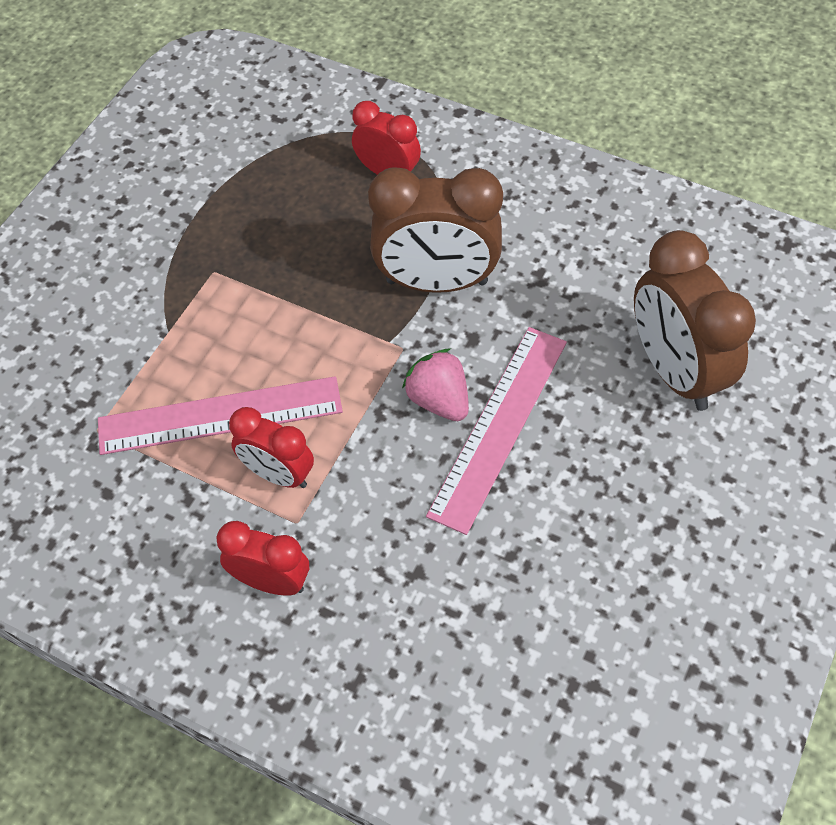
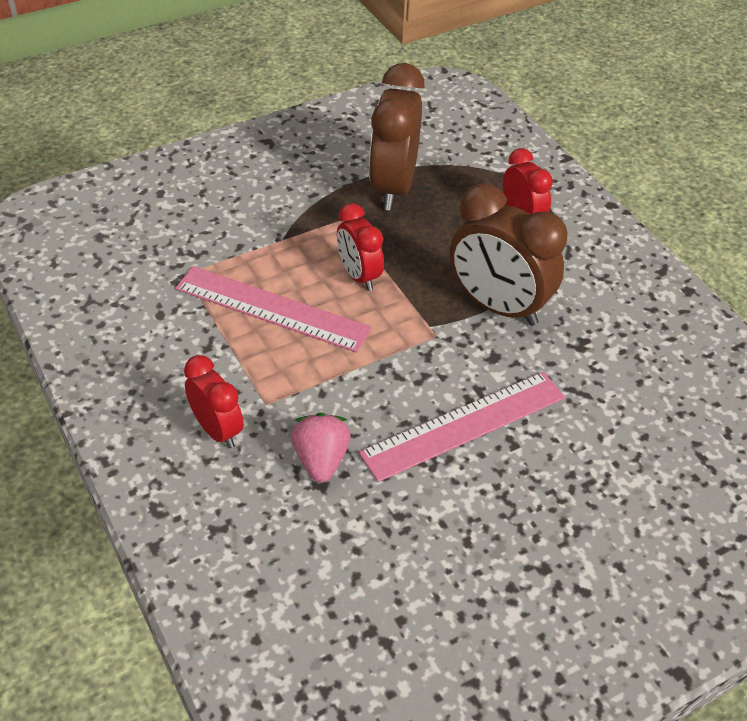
camera: 30 degrees right, 10 degrees down
(278, 474) = (279, 366): red clock -> red clock (359, 275)
(439, 400) = (433, 383): pink strawberry -> pink strawberry (321, 460)
(674, 371) = (638, 466): brown clock -> brown clock (393, 187)

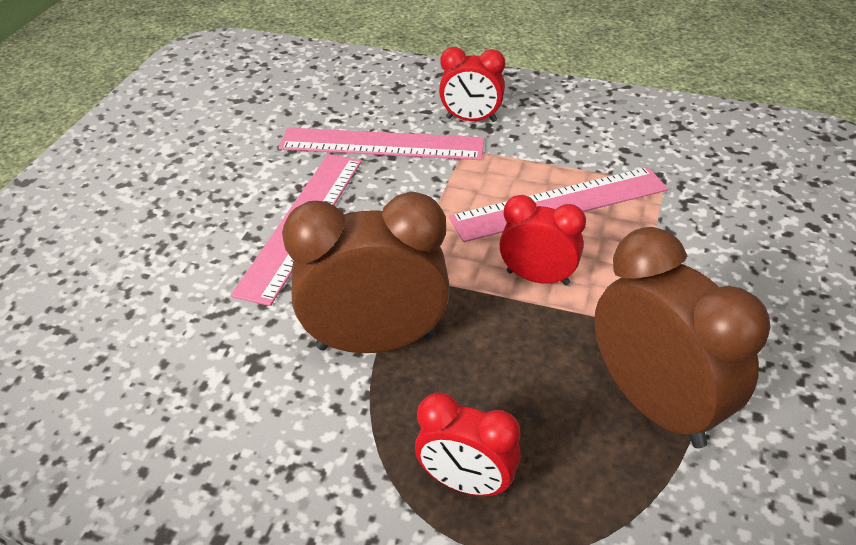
camera: 140 degrees right, 5 degrees down
(321, 460) = (381, 144): pink strawberry -> pink ruler

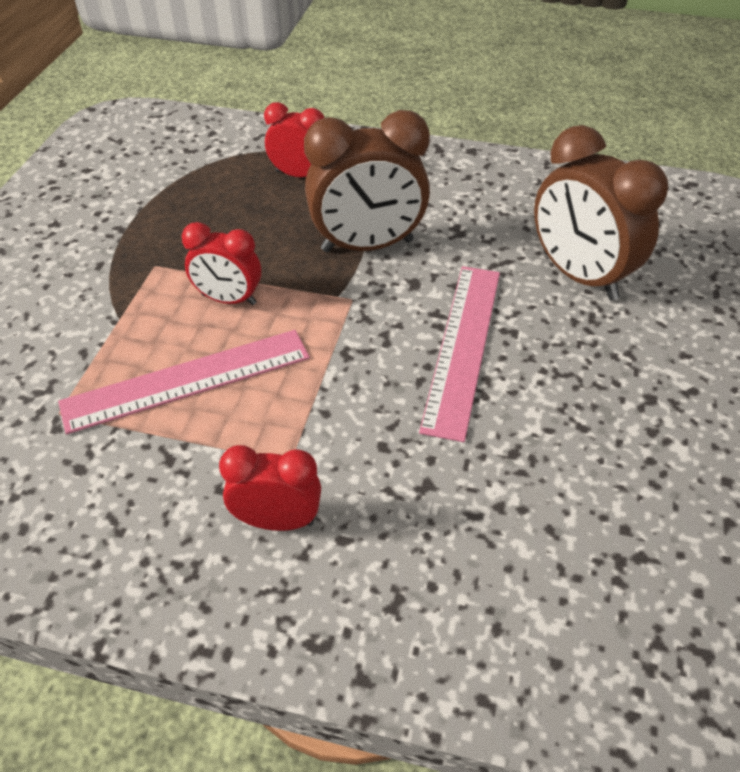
camera: 175 degrees right, 5 degrees up
(381, 144) = (399, 465): pink ruler -> none
(655, 404) = (165, 215): brown clock -> brown clock (579, 276)

